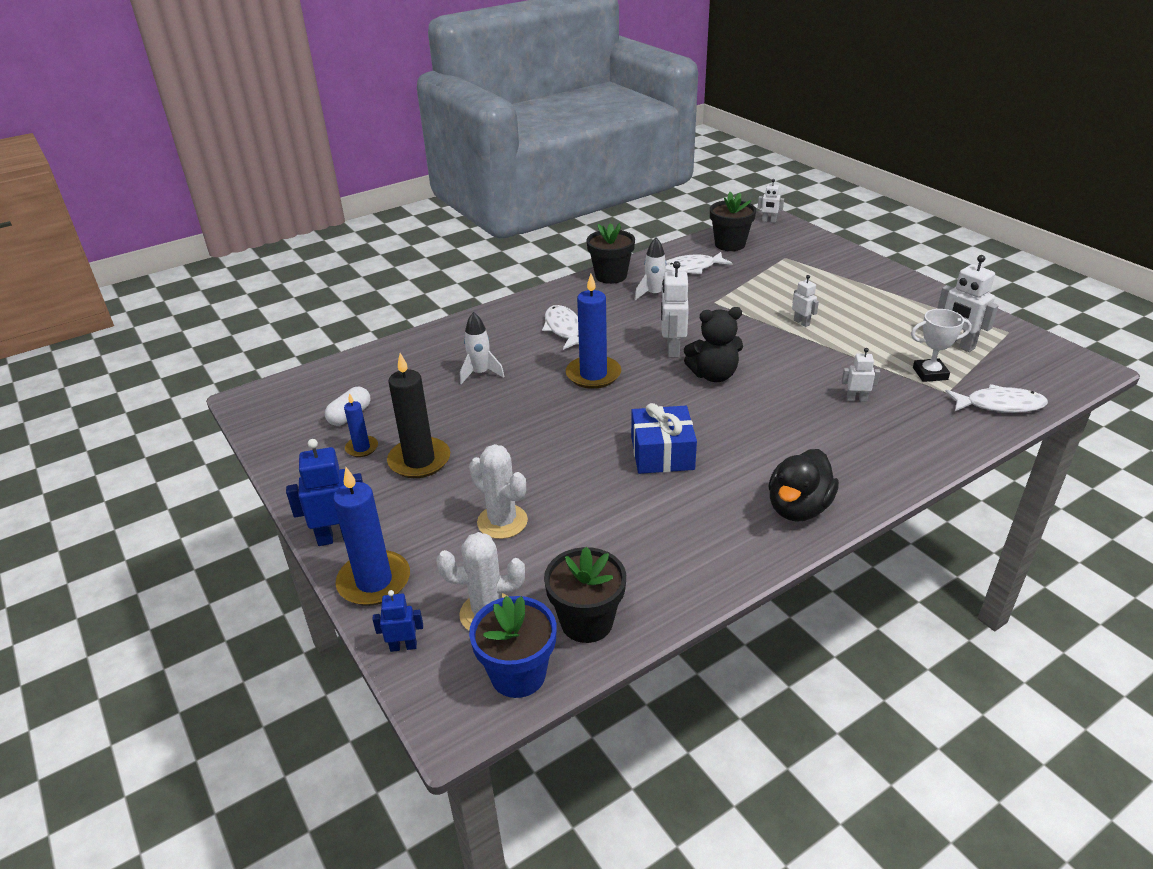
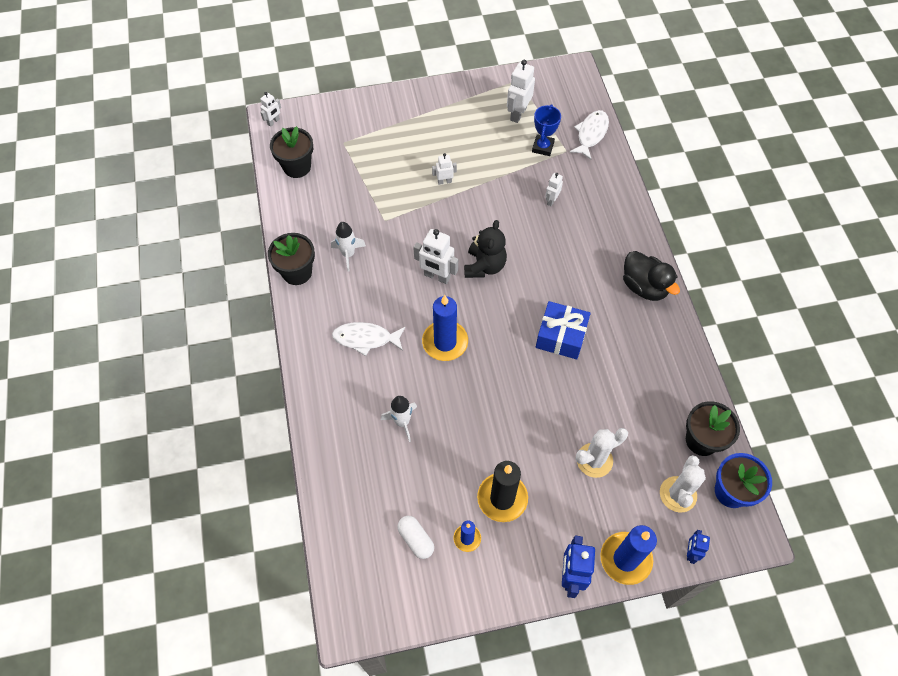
camera: 70 degrees left, 25 degrees up
(691, 268) = (320, 211): white fish -> none
(930, 374) = (543, 147): white trophy -> blue trophy
(957, 344) = (518, 114): white robot -> white robot turned 135 degrees clockwise

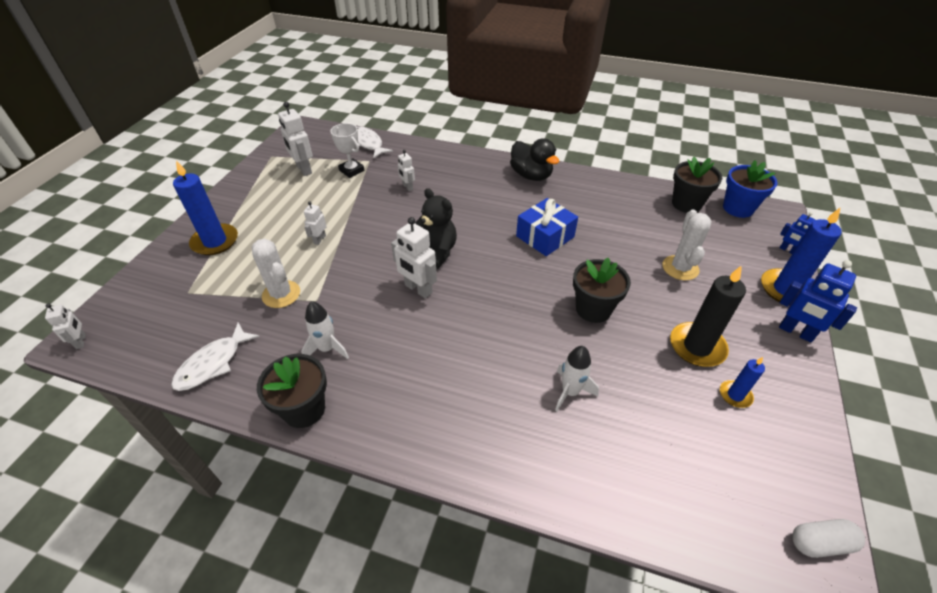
camera: 60 degrees left, 15 degrees down
(297, 167) = (167, 346): black flower pot -> black flower pot (593, 309)
(366, 339) = (445, 379): white fish -> white fish (213, 363)
(416, 539) = (724, 443): white capsule -> white capsule (820, 542)
(437, 276) = (418, 289): white robot -> white robot turned 75 degrees clockwise
(445, 342) = (497, 315): blue candle -> blue candle (215, 241)
(543, 147) = (351, 170): blue trophy -> white trophy
(644, 287) = (531, 175): black duck -> black duck turned 60 degrees clockwise
(678, 494) = (731, 235): white cactus -> white cactus (281, 294)

